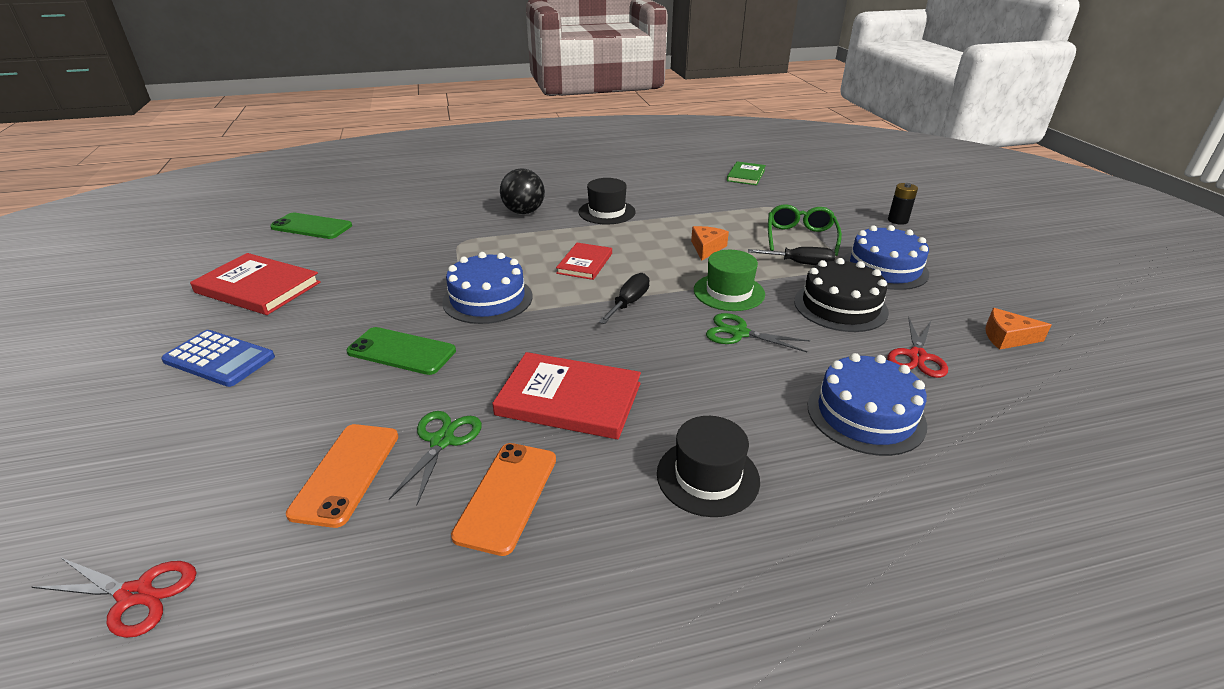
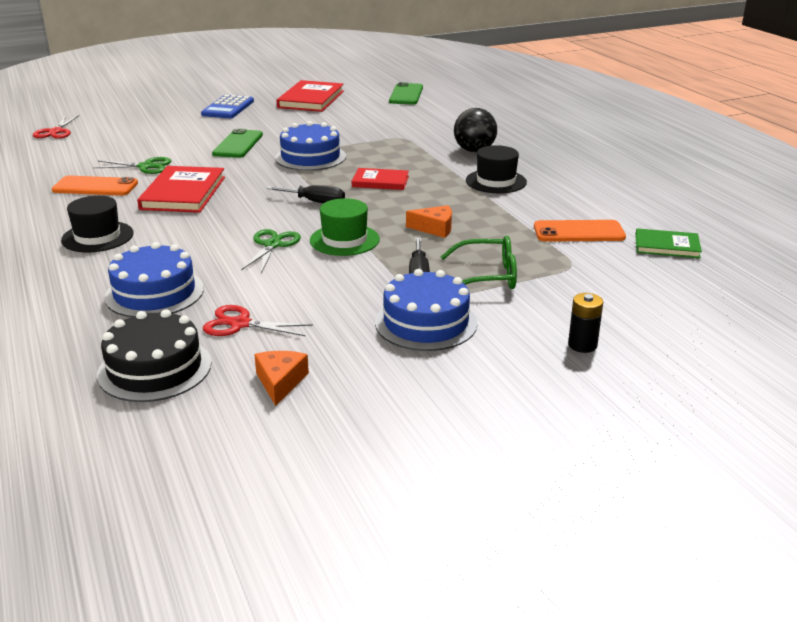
camera: 80 degrees right, 5 degrees down
(346, 473) = (123, 151): orange phone -> orange phone (578, 232)
(840, 306) = (329, 292): black cake -> black cake (155, 368)

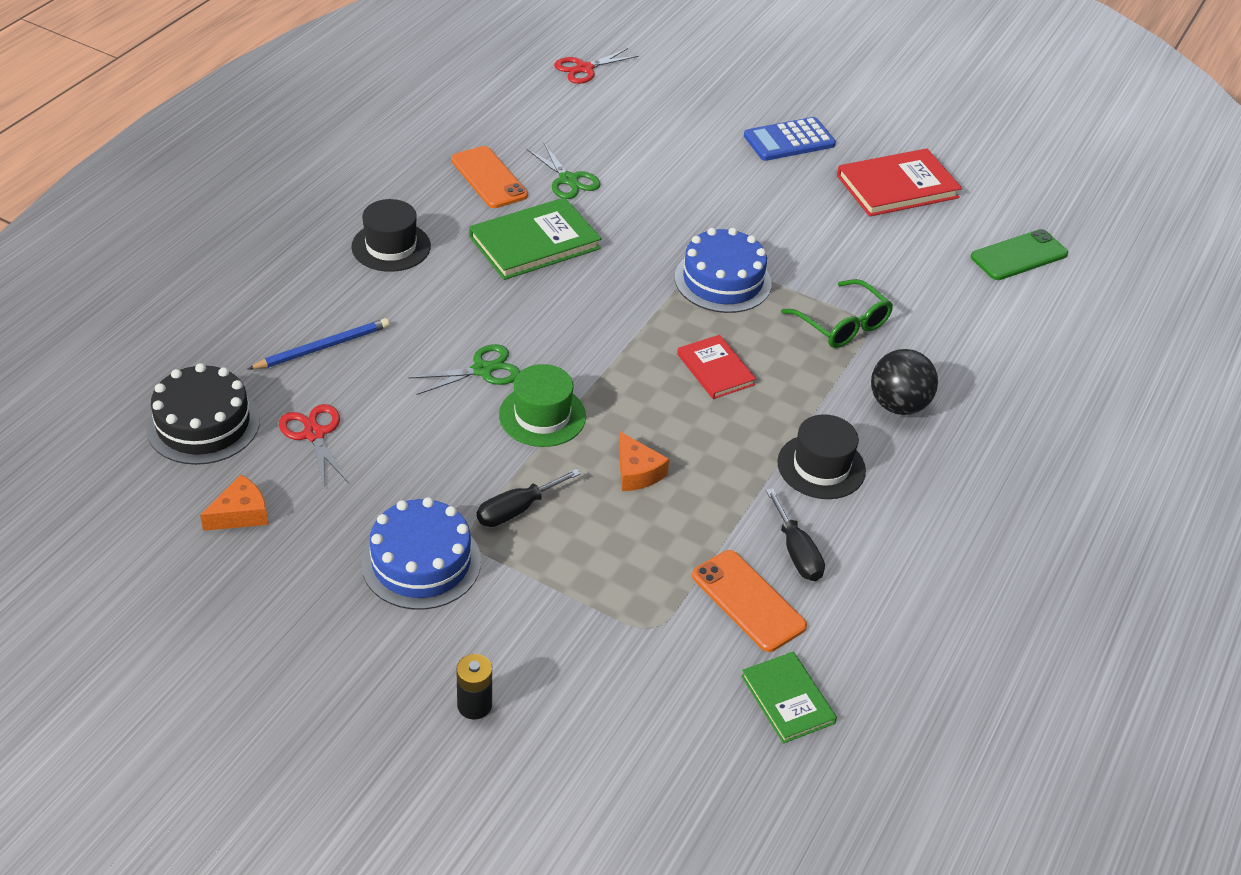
camera: 50 degrees right, 15 degrees up
(154, 293) = (322, 347): blue cake -> blue pencil
(183, 193) = (534, 243): red book -> green book
(238, 144) = (695, 208): green phone -> none
(315, 202) = (610, 347): black screwdriver -> black screwdriver (796, 552)
(488, 276) = (561, 567): green glasses -> green glasses (842, 325)

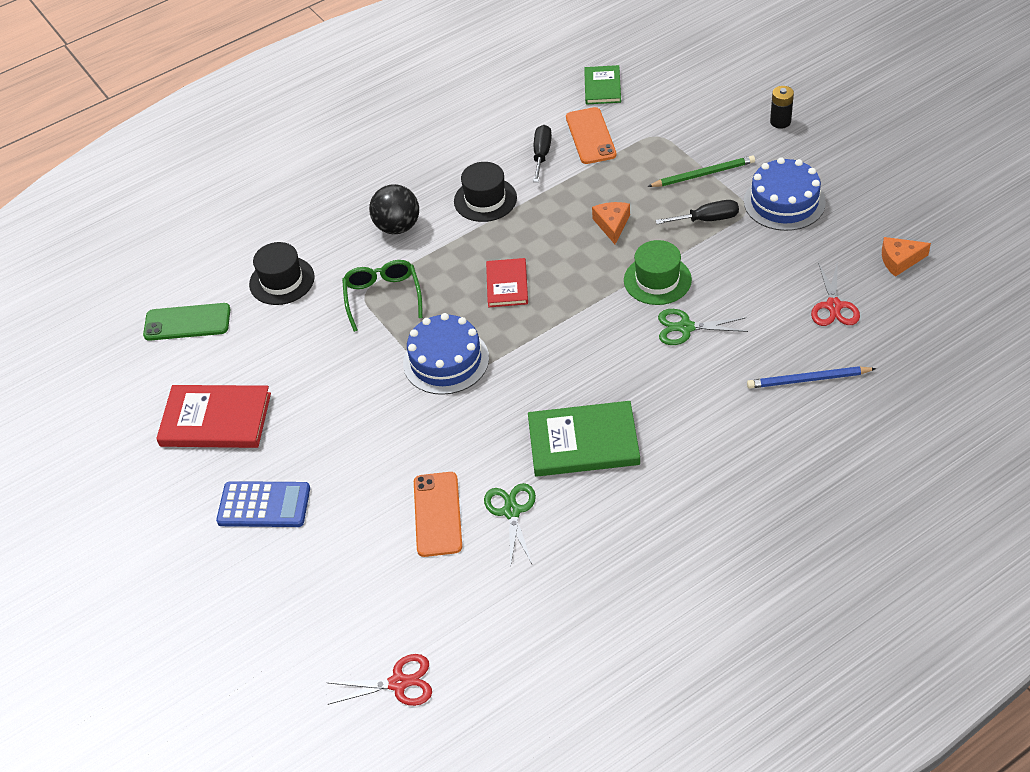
camera: 145 degrees left, 5 degrees up
(203, 424) = (918, 334): black cake -> none
(391, 246) = (716, 472): black hat -> black hat (282, 281)
(489, 178) = (588, 536): orange phone -> orange phone (437, 514)
(553, 578) = (703, 174): none -> green pencil

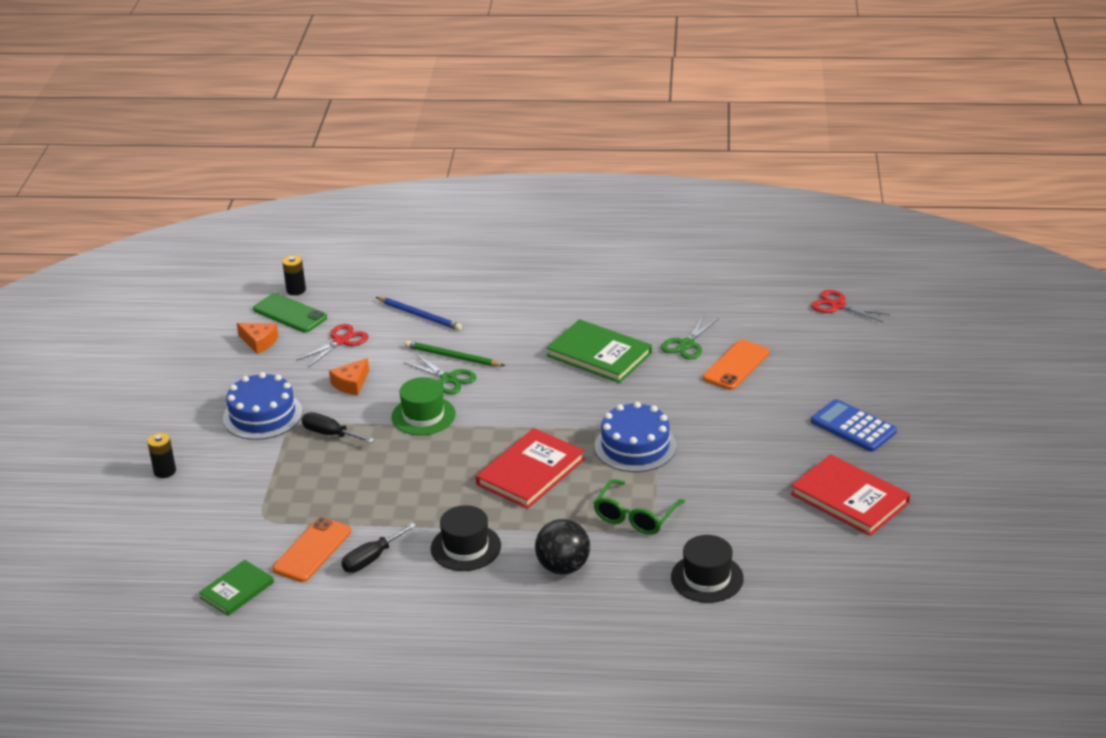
camera: 145 degrees left, 15 degrees down
(187, 322) = (820, 588): green phone -> green phone (290, 313)
(507, 285) = (531, 472): red book -> red book, size x1.65
(612, 225) = (399, 470): orange cheese -> orange cheese (351, 384)
(703, 174) = (281, 467): green pencil -> green pencil (453, 357)
(965, 333) = (296, 290): none -> black battery

